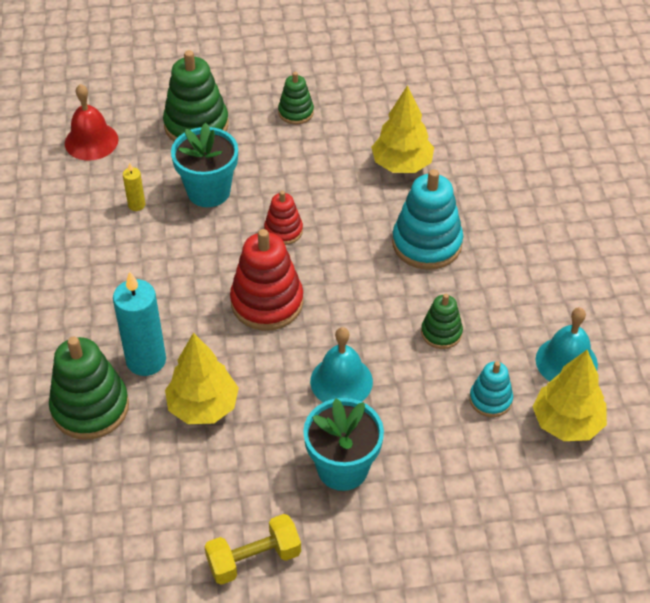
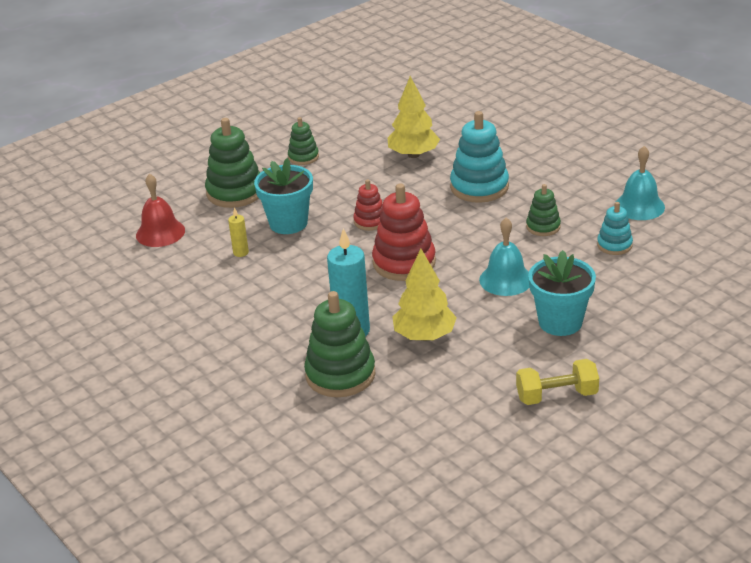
camera: 30 degrees left, 15 degrees down
(254, 559) = (556, 395): yellow dumbbell -> yellow dumbbell turned 45 degrees clockwise
(567, 423) = (675, 235): yellow tree -> none

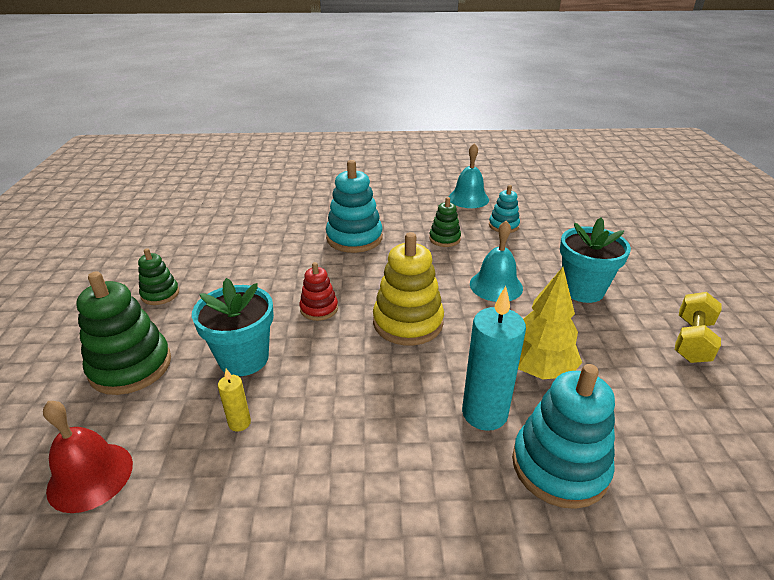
camera: 55 degrees left, 0 degrees up
(340, 374) = (559, 466): green stacking toy -> turquoise stacking toy
(404, 263) = (408, 322): red stacking toy -> yellow stacking toy
(413, 155) = (263, 243): yellow tree -> none

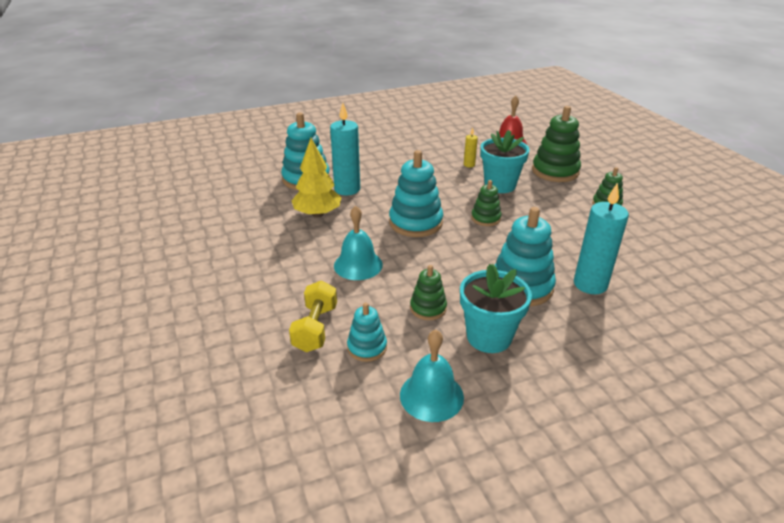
camera: 160 degrees right, 0 degrees up
(297, 229) = (590, 284): none -> turquoise candle
(319, 309) = (485, 218): red stacking toy -> green stacking toy
(408, 322) = (415, 223): yellow stacking toy -> turquoise stacking toy
(582, 290) = (279, 277): turquoise flower pot -> turquoise flower pot (489, 337)
(691, 340) = (200, 252): yellow dumbbell -> yellow dumbbell (315, 328)

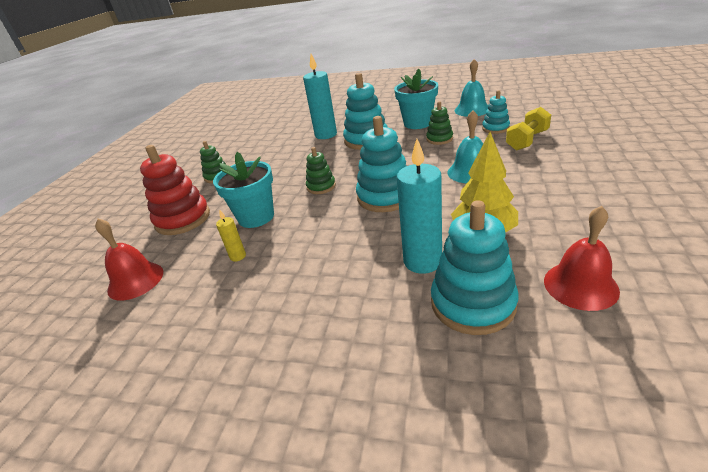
camera: 140 degrees left, 0 degrees up
(249, 199) = (580, 285): none -> red bell
(555, 171) = (183, 219): green stacking toy -> red stacking toy

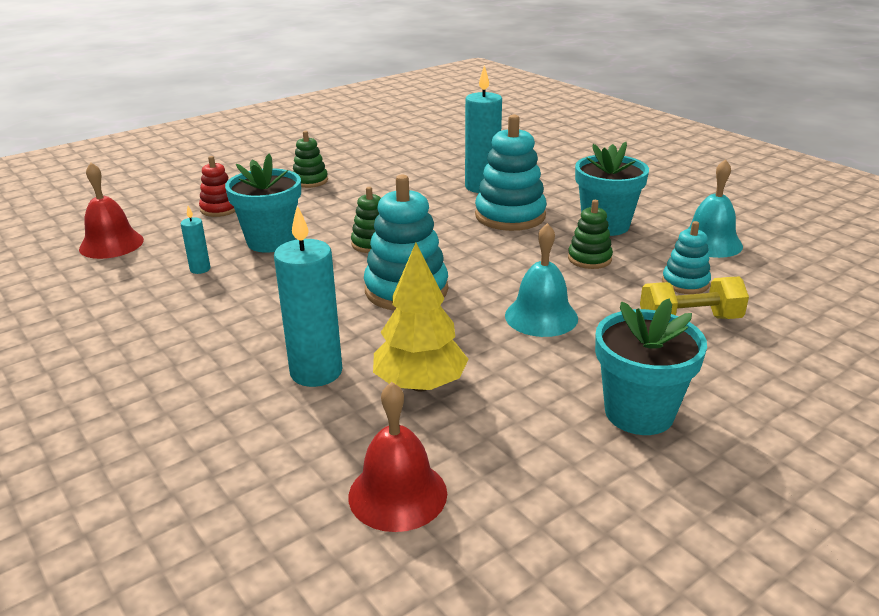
camera: 35 degrees right, 5 degrees down
(183, 219) = (220, 209): red stacking toy -> red stacking toy, size x0.56
(238, 256) = (200, 269): yellow candle -> turquoise candle
(472, 303) = (282, 435): turquoise stacking toy -> none
(586, 184) = (639, 413): none -> turquoise flower pot

